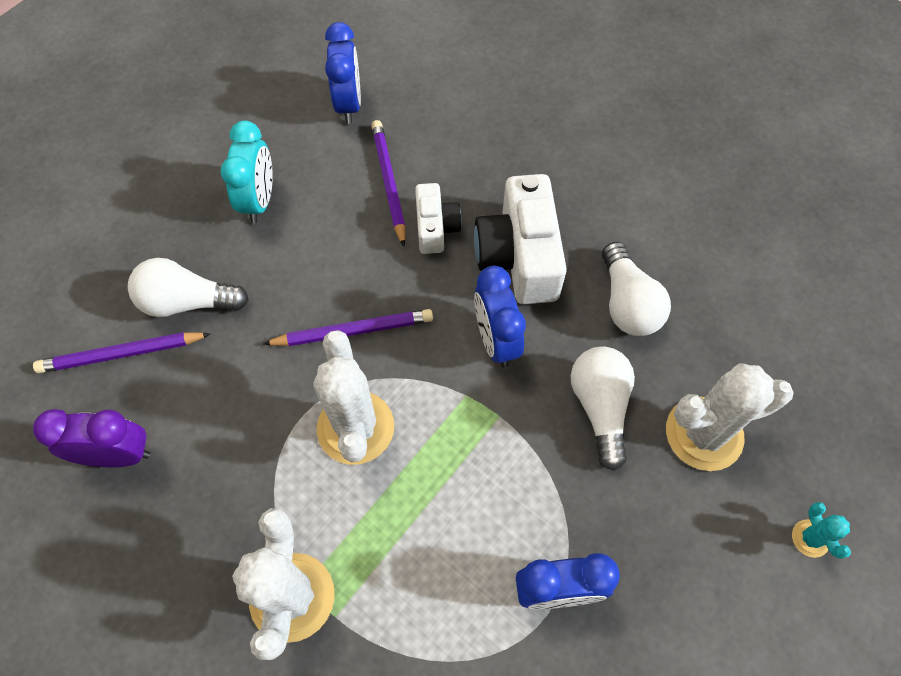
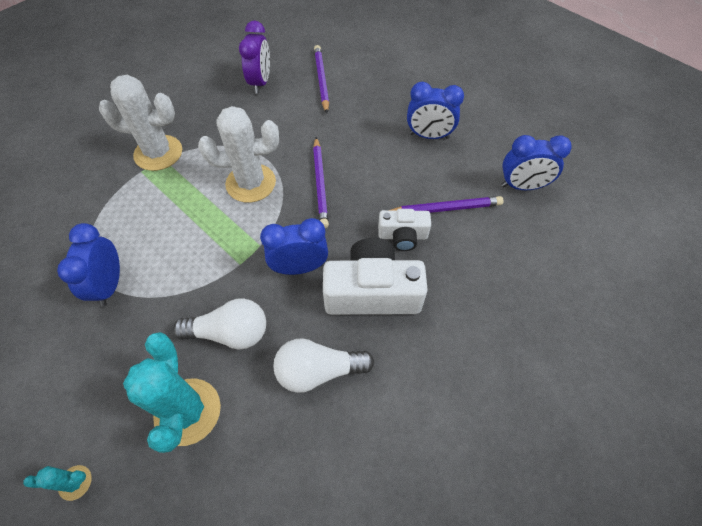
camera: 95 degrees right, 5 degrees down
(187, 302) = (352, 105): white light bulb -> none
(259, 200) = (429, 136): turquoise clock -> blue clock
(704, 434) = (187, 411): white cactus -> turquoise cactus

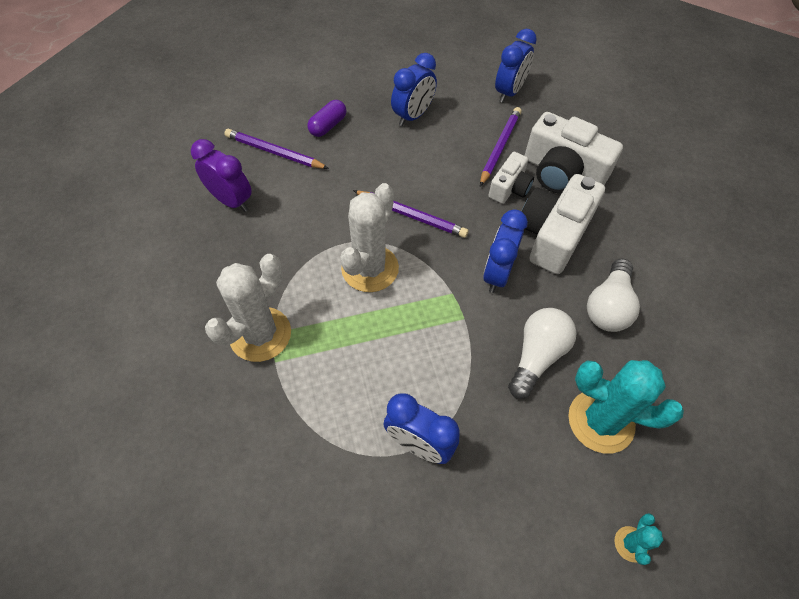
camera: 60 degrees left, 0 degrees up
(372, 94) = (328, 126): none -> purple capsule
(455, 269) = (562, 173): none -> white camera

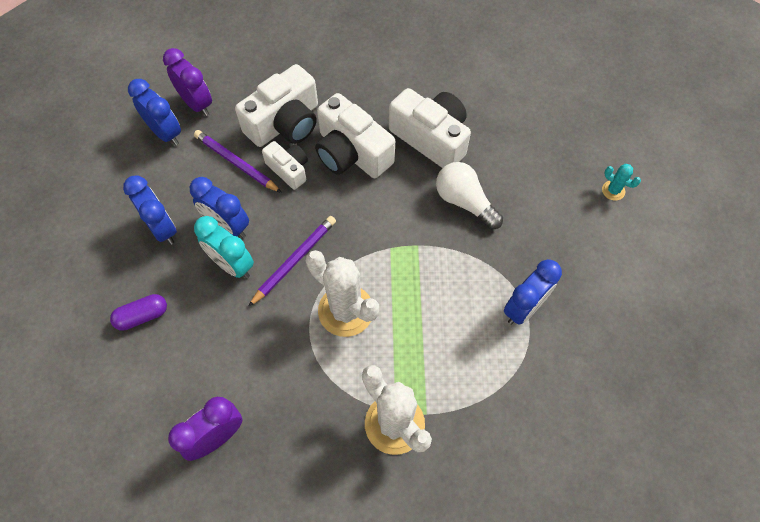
camera: 75 degrees left, 5 degrees up
(274, 152) = (161, 380): purple pencil -> none
(328, 126) = (142, 316): purple capsule -> purple capsule turned 75 degrees counterclockwise
(392, 171) = (232, 265): none -> turquoise clock
(497, 274) = (380, 207): blue clock -> blue clock (228, 226)
(551, 104) = (197, 104): none -> purple clock
(601, 421) = (525, 177): turquoise cactus -> none
(608, 306) = (431, 138): white light bulb -> white camera

